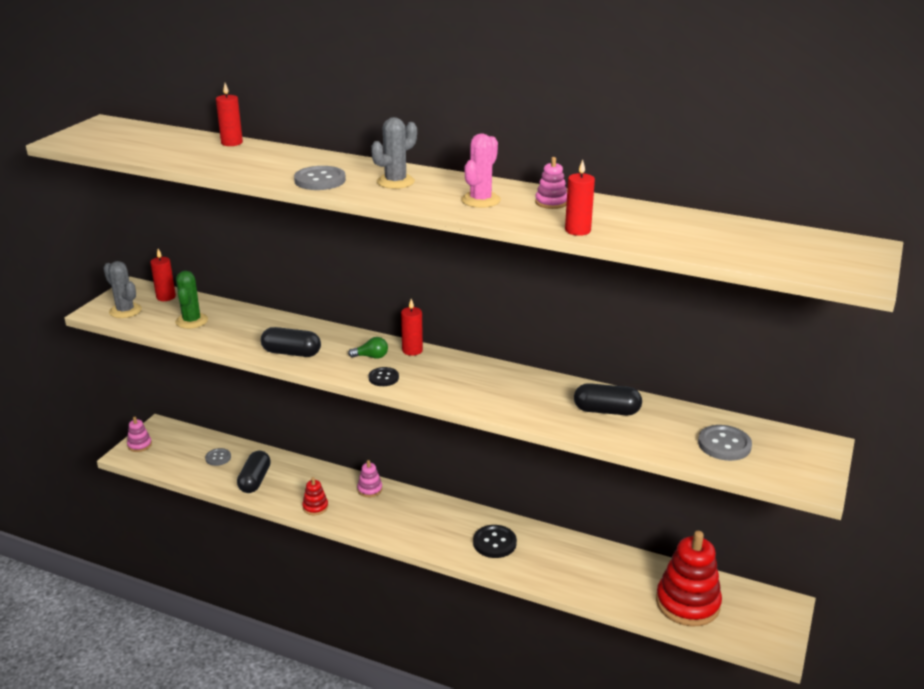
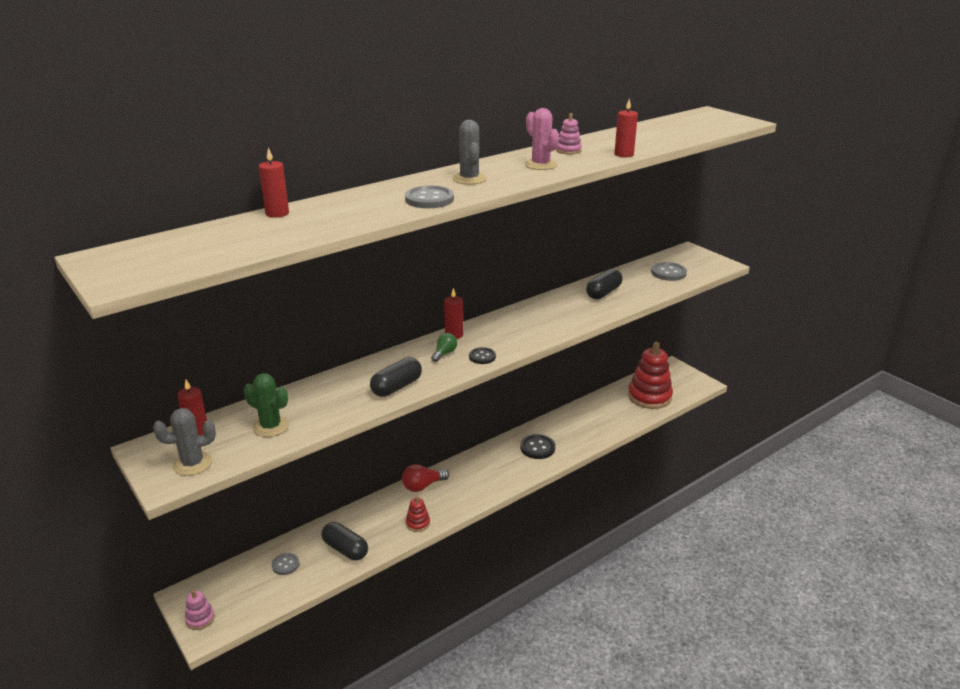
camera: 60 degrees left, 0 degrees up
(370, 489) = (423, 486): pink stacking toy -> red light bulb

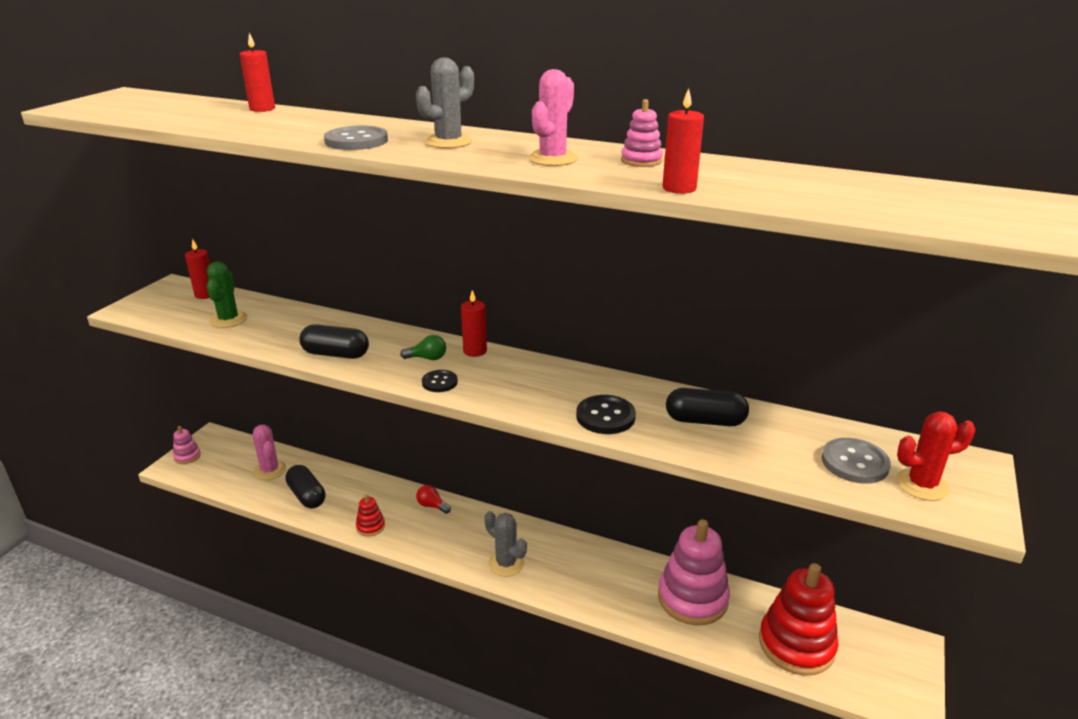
camera: 60 degrees right, 0 degrees up
(192, 464) = (157, 309): grey cactus -> grey cactus (506, 563)
(285, 564) = (270, 470): grey button -> pink cactus
(345, 549) = (307, 496): black capsule -> black capsule turned 45 degrees counterclockwise
(423, 486) = (432, 506): red light bulb -> red light bulb, size x0.66
(537, 448) = (570, 569): black button -> black button (605, 416)
(595, 414) = (692, 598): none -> pink stacking toy
(695, 266) = (922, 485): none -> red cactus

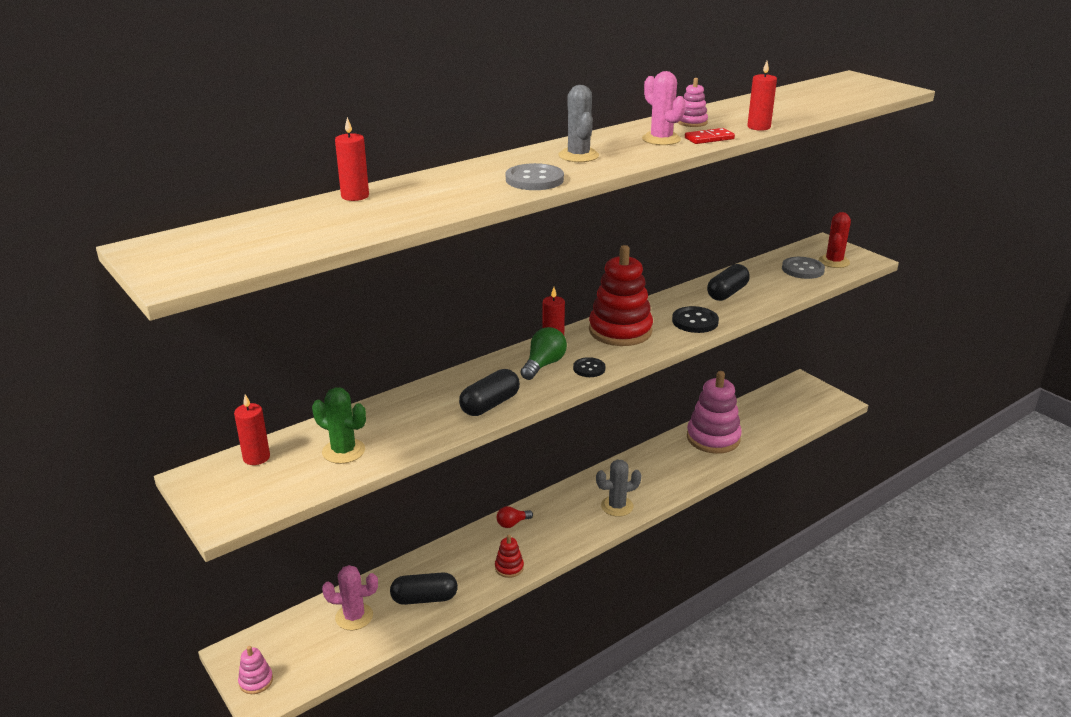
camera: 60 degrees left, 0 degrees up
(427, 358) = (543, 365): green light bulb -> green light bulb, size x1.52
(589, 175) = (709, 138): none -> red domino
(796, 645) = (776, 417): red stacking toy -> red stacking toy (620, 331)

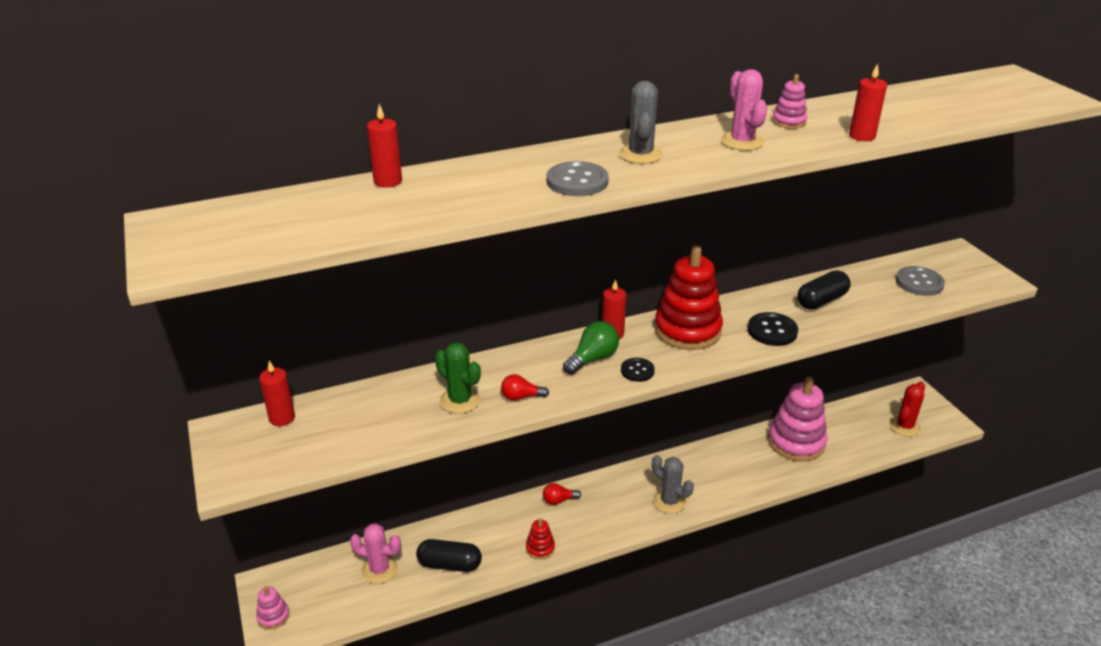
camera: 15 degrees right, 5 degrees up
(343, 451) = (362, 425): green cactus -> green cactus (460, 400)
(490, 404) = (521, 397): black capsule -> red light bulb
(617, 506) = (669, 501): grey cactus -> grey cactus turned 45 degrees clockwise
(709, 138) = (796, 146): red domino -> none
(834, 262) = (959, 278): red cactus -> red cactus (904, 426)

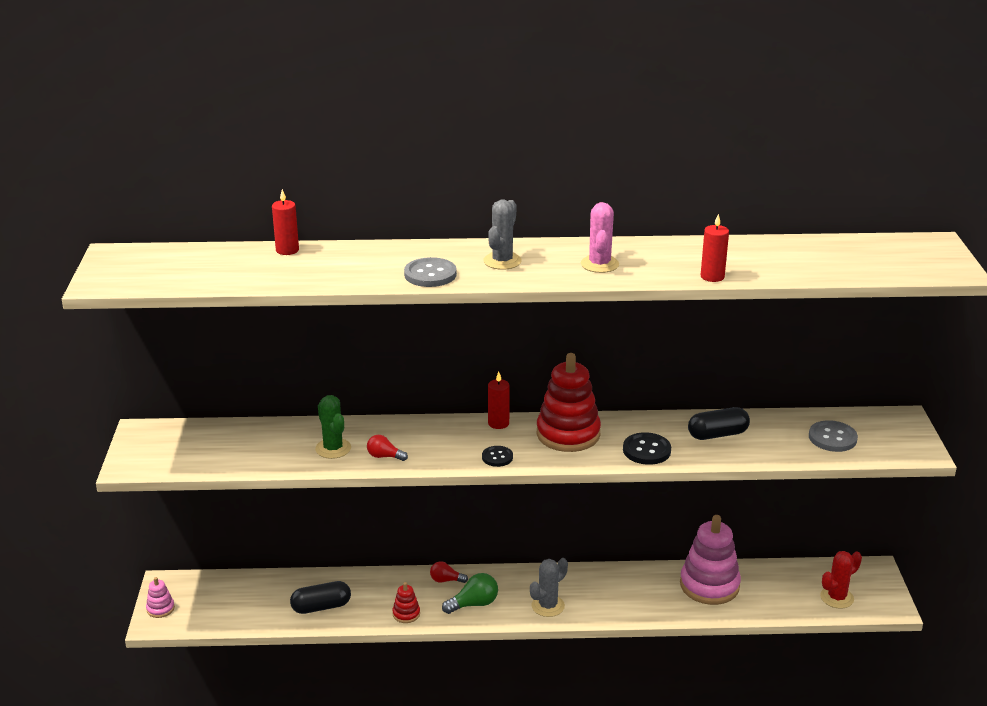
camera: 20 degrees right, 5 degrees down
(282, 418) = (189, 432): red candle -> none
(379, 569) = (261, 596): pink cactus -> none
(449, 564) = (321, 607): black capsule -> black capsule turned 45 degrees counterclockwise
(592, 359) = (466, 440): green light bulb -> green light bulb (474, 604)
(669, 501) = (548, 606): grey cactus -> grey cactus turned 75 degrees clockwise
(789, 122) = (661, 253): pink stacking toy -> none

